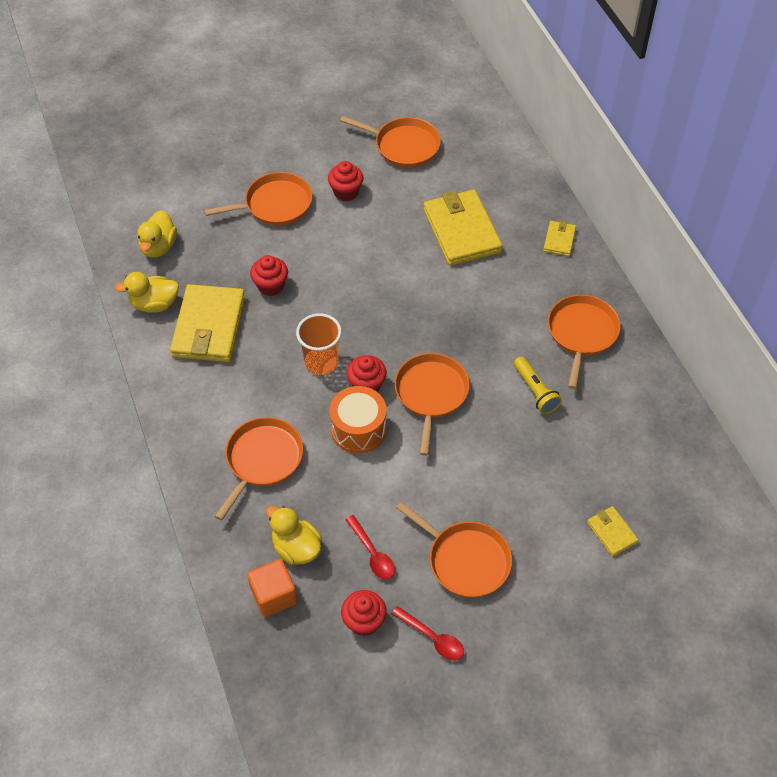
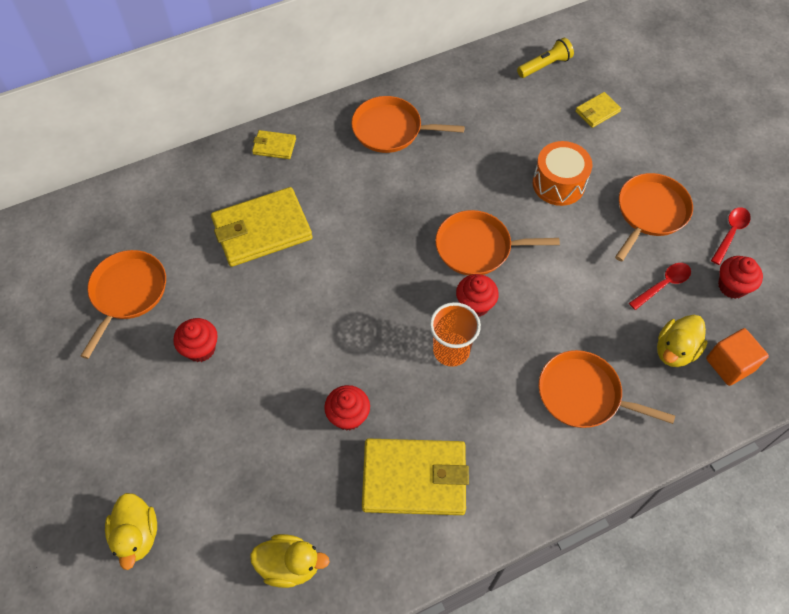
camera: 95 degrees left, 5 degrees up
(155, 304) = (385, 552): yellow duck -> yellow duck (137, 535)
(275, 204) = (218, 428): orange pan -> none
(358, 429) = (529, 308): orange drum -> orange drum (558, 184)
(535, 391) = (462, 164): yellow flashlight -> yellow flashlight (545, 65)

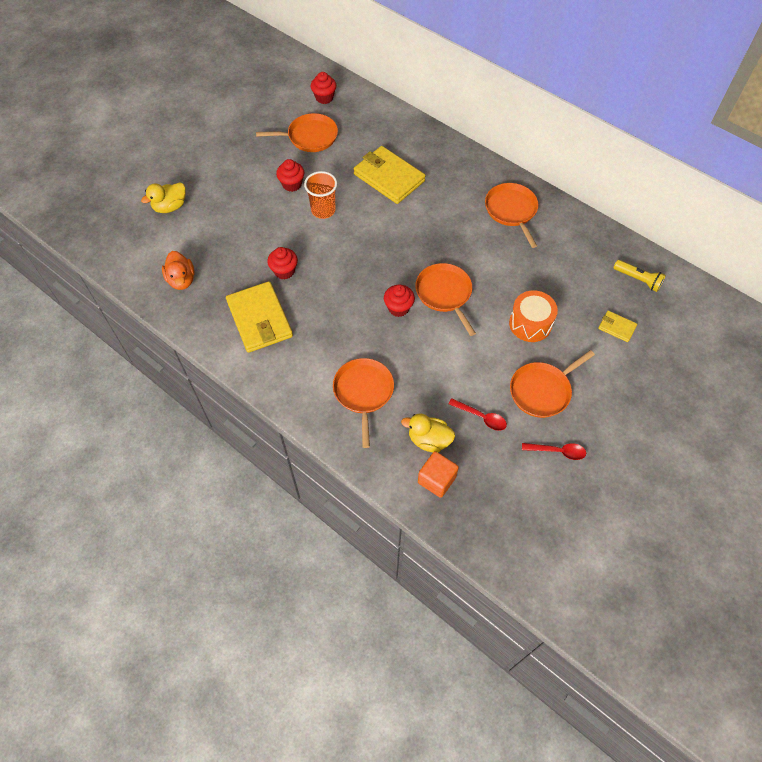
camera: 65 degrees right, 0 degrees up
(274, 146) = (456, 157): yellow wallet -> none
(290, 565) = (181, 280): yellow duck -> orange duck
(451, 350) = (357, 307): orange cup -> orange cup (323, 210)
(650, 212) = (542, 390): orange pan -> orange pan turned 135 degrees clockwise
(732, 286) = (507, 464): red cupcake -> red cupcake (324, 98)

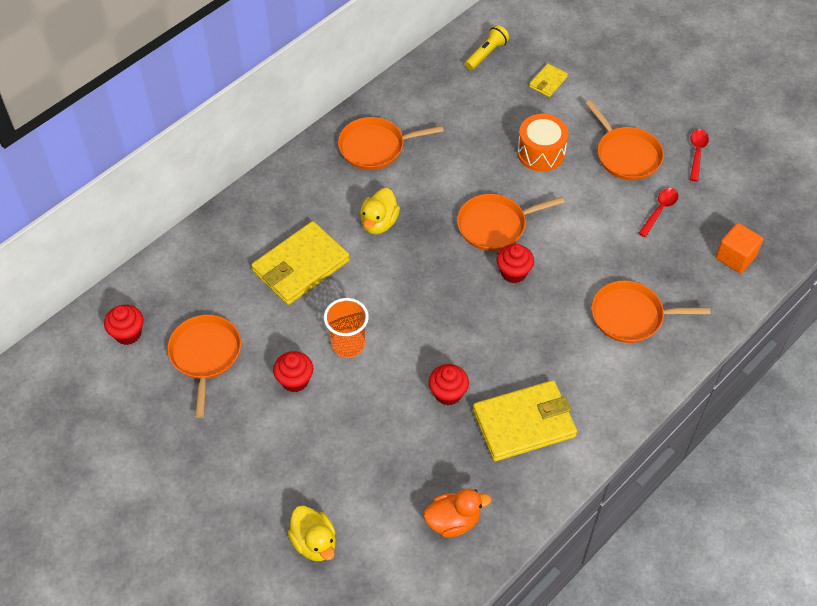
camera: 85 degrees left, 5 degrees down
(429, 440) = (689, 259): yellow duck -> yellow duck (379, 223)

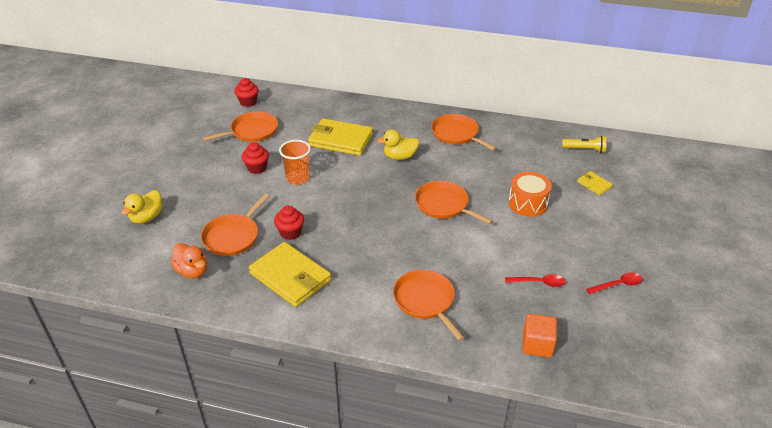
camera: 60 degrees right, 15 degrees down
(513, 272) = (412, 227): red cupcake -> none
(548, 82) = (594, 184): yellow wallet -> yellow wallet turned 45 degrees clockwise
(626, 155) = (572, 246): orange pan -> orange pan (233, 236)

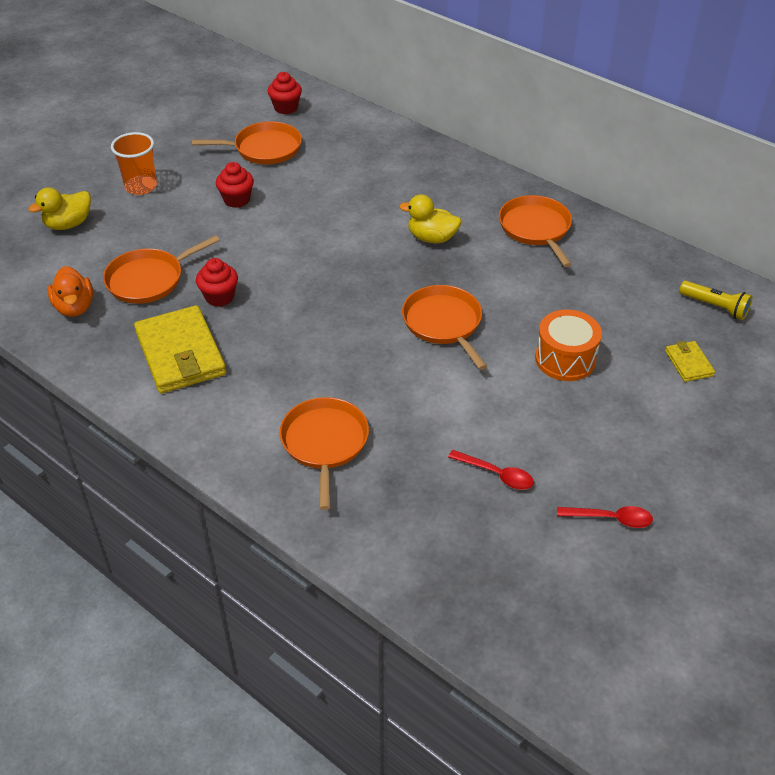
camera: 25 degrees right, 5 degrees up
(298, 178) = (277, 228): orange cup -> orange cup (141, 187)
(340, 140) = (369, 192): yellow wallet -> none
(537, 344) = (430, 556): orange cube -> none

